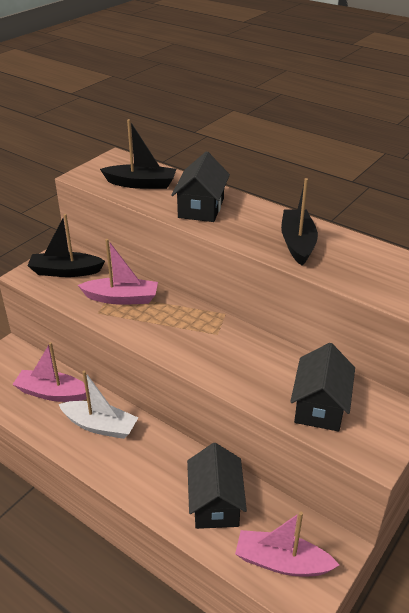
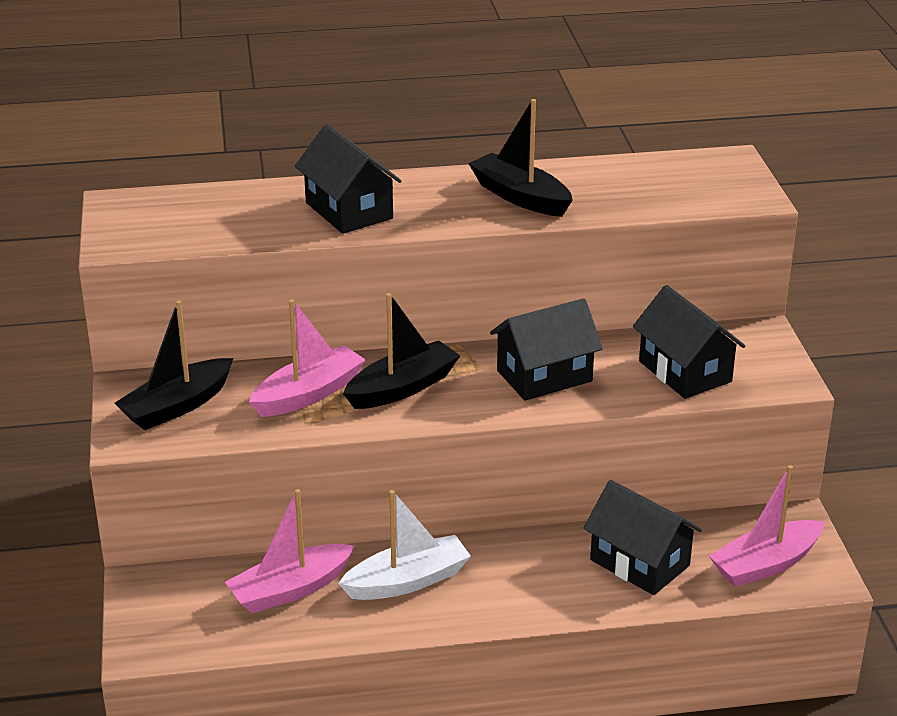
camera: 45 degrees left, 5 degrees down
(141, 184) = (219, 218): black boat -> black boat (402, 388)
(239, 358) = (544, 376): none -> black house

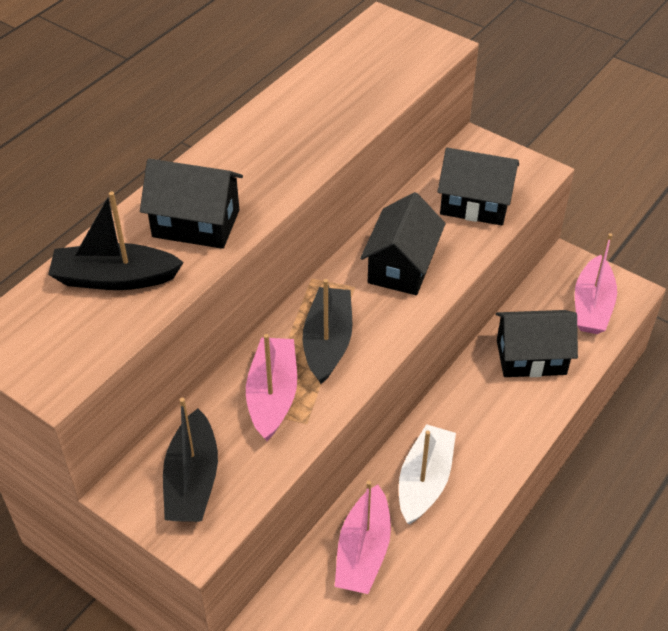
camera: 45 degrees left, 15 degrees up
(520, 197) = (298, 134): black boat -> black boat (114, 278)

